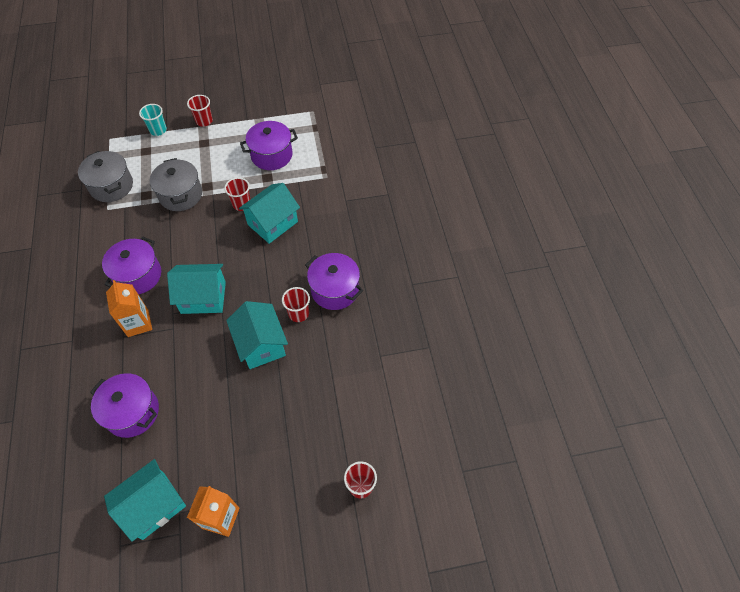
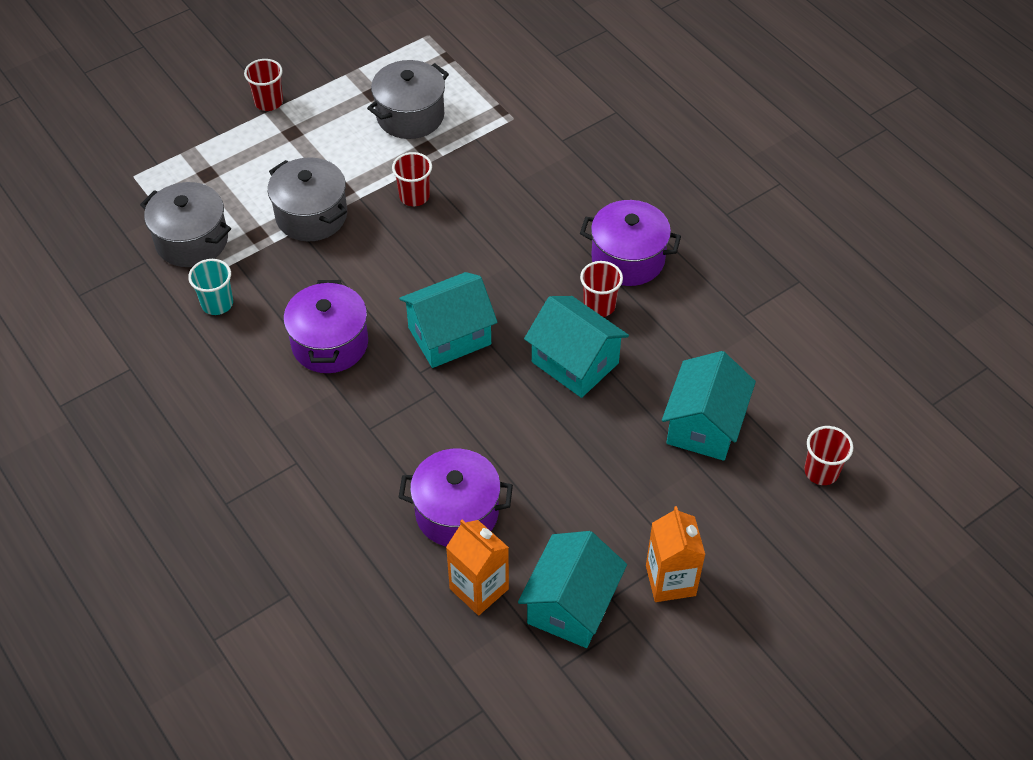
camera: 25 degrees left, 5 degrees down
(138, 323) = (379, 403): orange carton -> orange carton (479, 589)
(158, 130) = (204, 138): turquoise cup -> turquoise cup (217, 303)
(271, 155) = (410, 116): purple pot -> grey pot
(272, 223) = (479, 205): turquoise house -> turquoise house (704, 425)

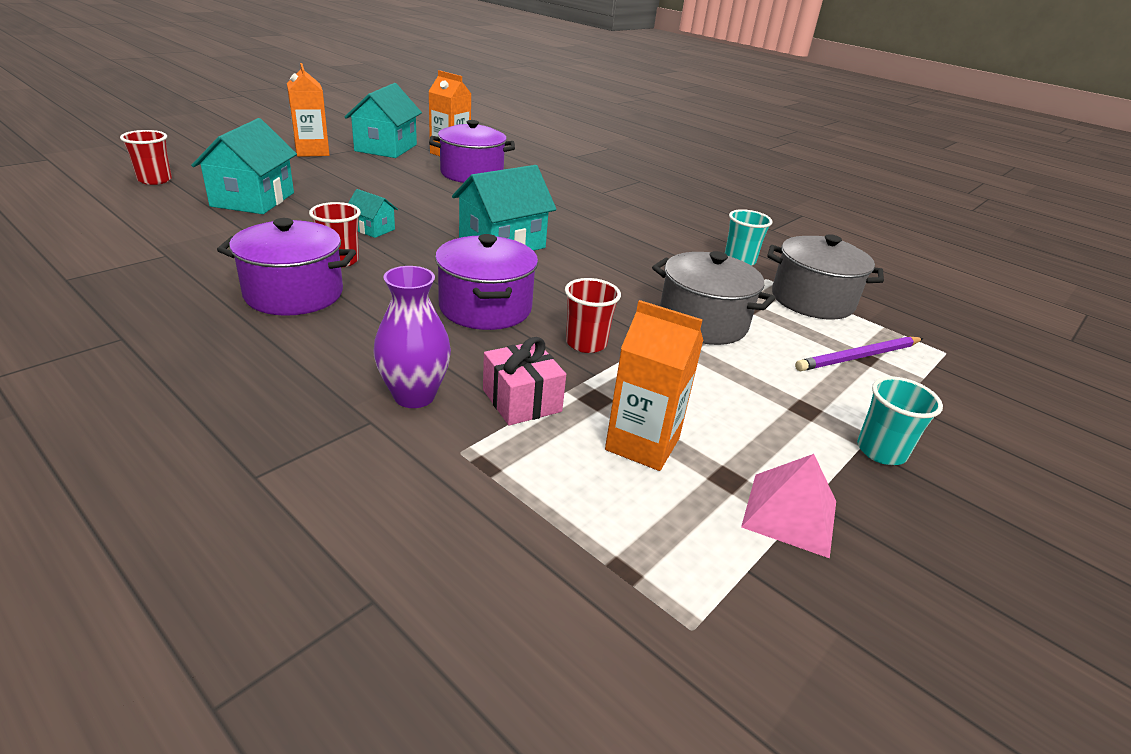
camera: 165 degrees right, 20 degrees down
(212, 174) = (858, 357): none -> purple pencil
(269, 102) = (881, 451): red cup -> turquoise cup
(330, 343) = (615, 240): purple pot -> purple pot (485, 308)
(352, 73) = (790, 513): none -> pink pyramid
(410, 116) = (642, 444): grey pot -> orange carton
(472, 149) = (521, 401): none -> pink gift
(537, 156) = (414, 396): none -> purple vase
(575, 362) = (373, 229): turquoise house -> turquoise house, size x0.49

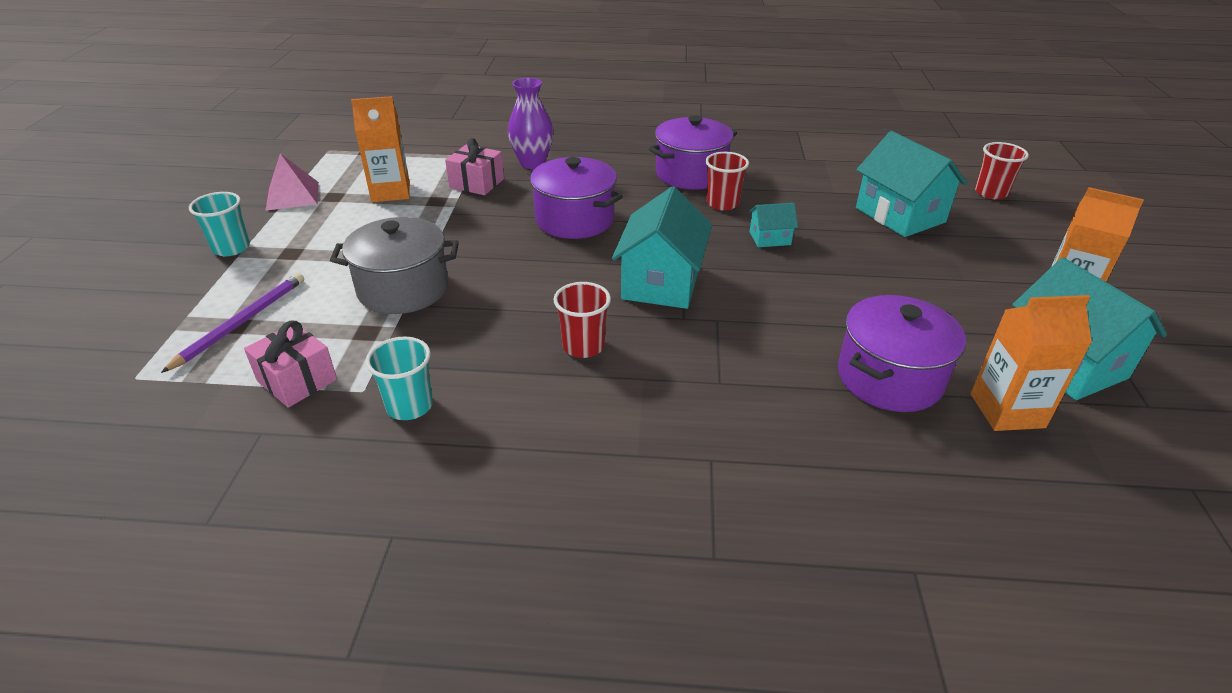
camera: 145 degrees right, 5 degrees up
(586, 343) = (477, 228): red cup -> red cup (583, 346)
(812, 300) = (297, 380): grey pot -> pink gift

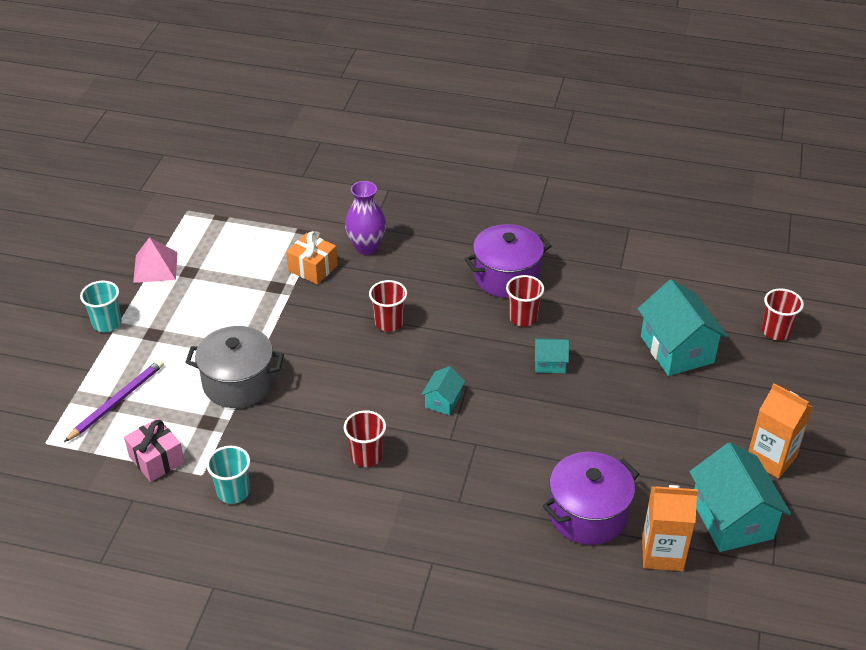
camera: 10 degrees right, 5 degrees up
(390, 192) = (237, 271): orange carton -> none
(477, 183) = (313, 268): pink gift -> orange gift
(574, 220) = (389, 323): purple pot -> red cup
(661, 282) = (443, 401): turquoise house -> turquoise house, size x0.49

